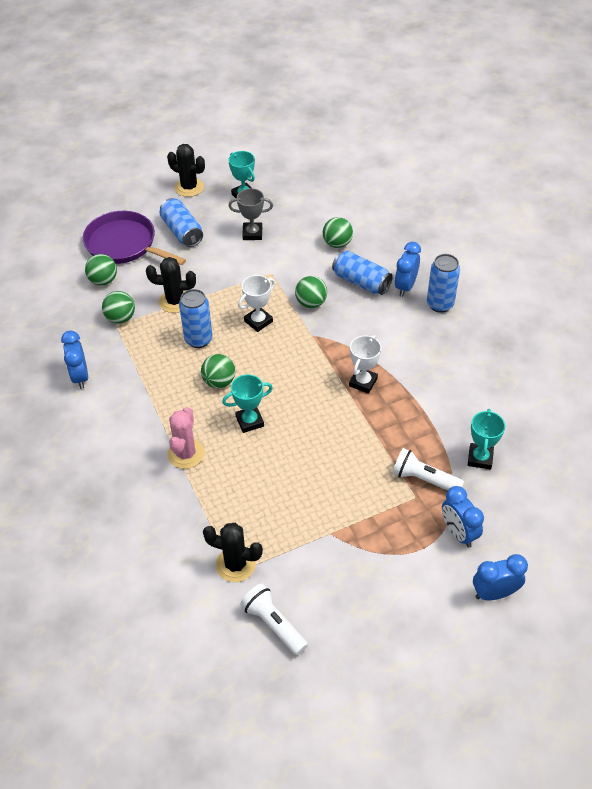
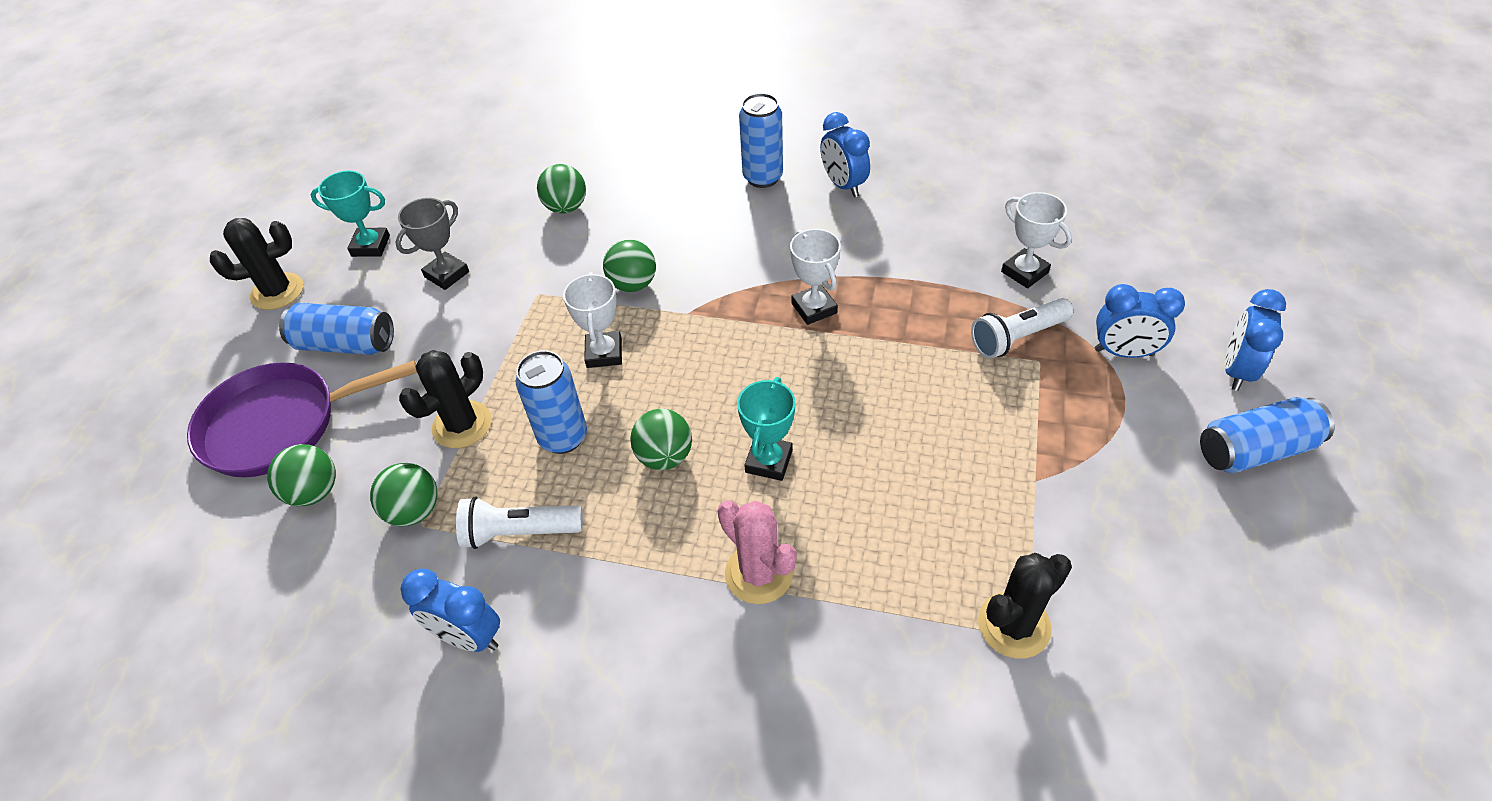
camera: 50 degrees left, 0 degrees up
(273, 624) = (1152, 637): white flashlight -> white flashlight (519, 532)
(361, 282) = (652, 221): blue can -> blue can (1255, 450)
(405, 286) = (704, 189): blue clock -> blue clock (843, 185)
(480, 458) = (1024, 272): turquoise trophy -> white trophy

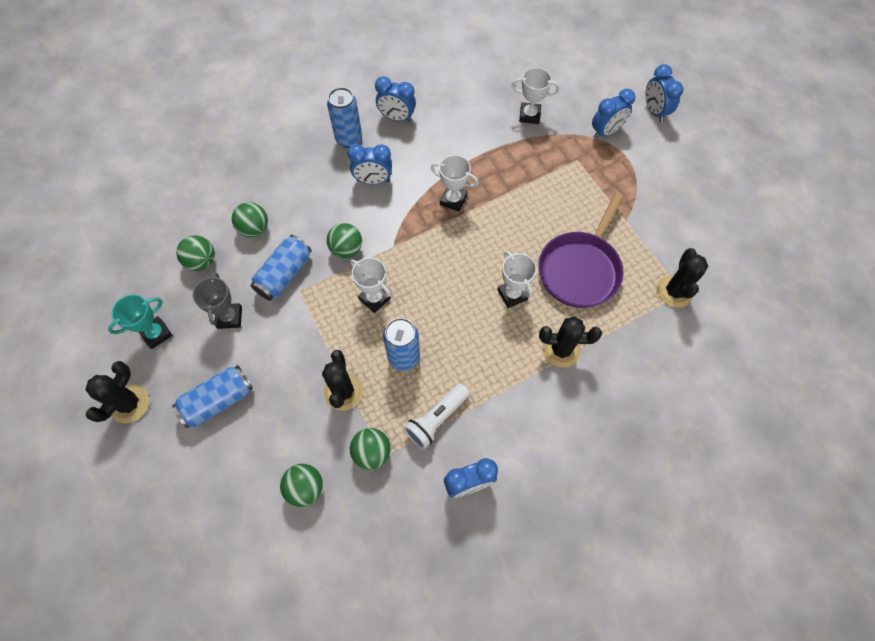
camera: 45 degrees left, 15 degrees up
(279, 424) = (237, 472): purple pan -> purple pan (580, 269)
(664, 456) = (463, 329): green ball -> green ball (202, 261)
(742, 233) = (373, 181): none -> blue clock
(758, 574) = (561, 350): pink cactus -> black cactus
(769, 461) = (512, 294): turquoise trophy -> white trophy
(1017, 338) = (557, 154): white flashlight -> none
(1255, 450) = (690, 146): blue can -> blue can (284, 275)

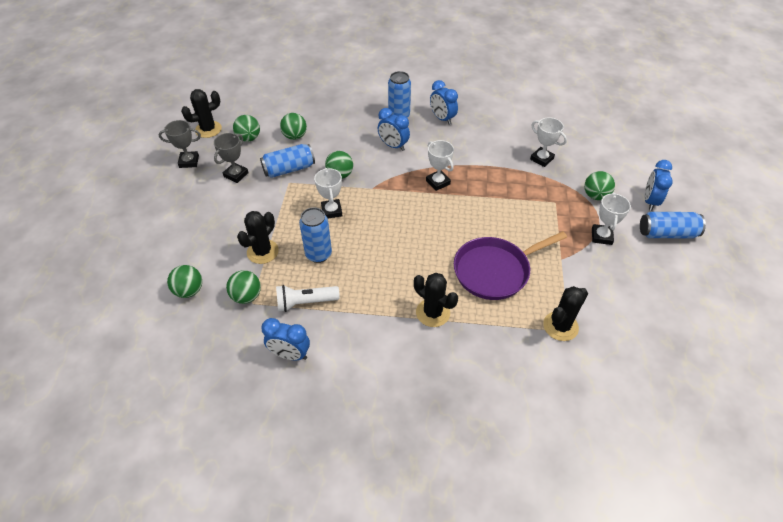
camera: 35 degrees right, 15 degrees down
(130, 404) = (141, 189): black cactus -> black cactus (208, 129)
(156, 334) = (189, 161): turquoise trophy -> grey trophy
(218, 401) = (187, 214): blue can -> blue can (666, 233)
(512, 294) = (428, 259): white trophy -> white trophy (601, 236)
(606, 132) = (595, 196): blue clock -> green ball

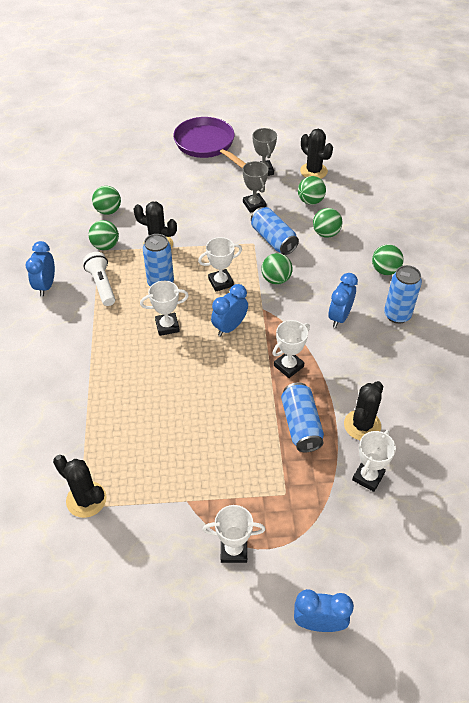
camera: 80 degrees right, 0 degrees up
(236, 175) = (254, 205): grey trophy -> grey trophy turned 45 degrees clockwise
(376, 254) = (167, 326): none -> white trophy
(433, 313) = (97, 381): black cactus -> black cactus (362, 425)
(442, 119) = (410, 359): blue clock -> blue clock (229, 327)
(495, 271) = (159, 432): purple pan -> purple pan (206, 144)
(595, 196) = (311, 545): green ball -> green ball (385, 270)
(666, 233) = (256, 641): blue can -> blue can (301, 425)

